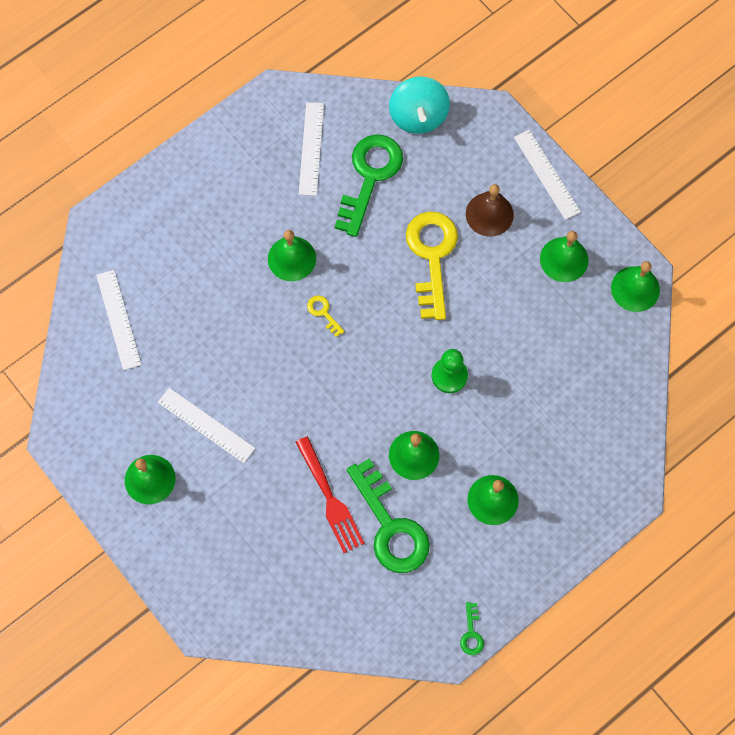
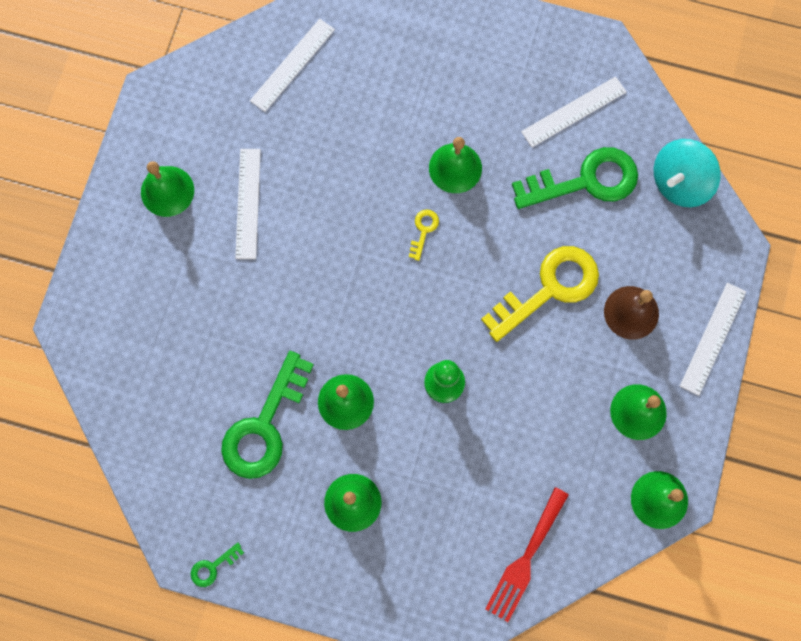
camera: 55 degrees right, 5 degrees up
(330, 499) = (253, 356): red fork -> red fork (525, 559)

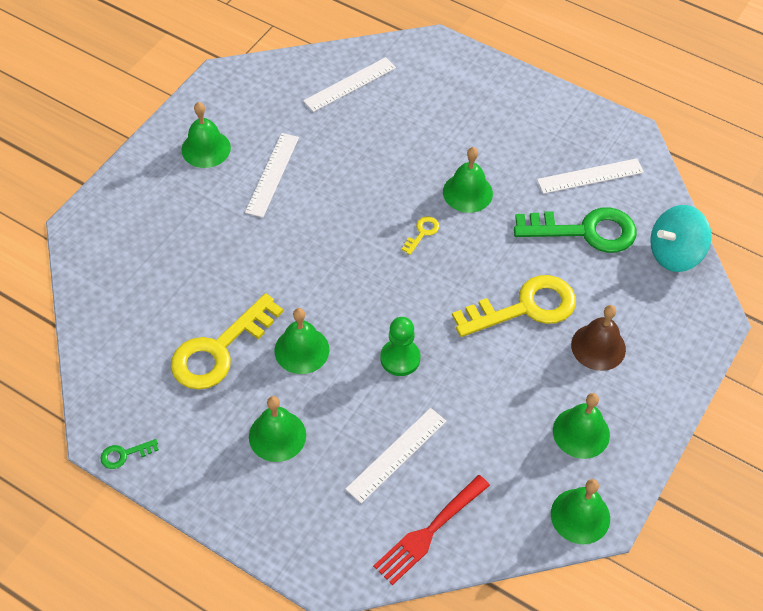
camera: 15 degrees right, 20 degrees down
(264, 426) = (219, 350): green key -> yellow key
(713, 338) = (673, 389): white ruler -> white ruler (396, 455)

